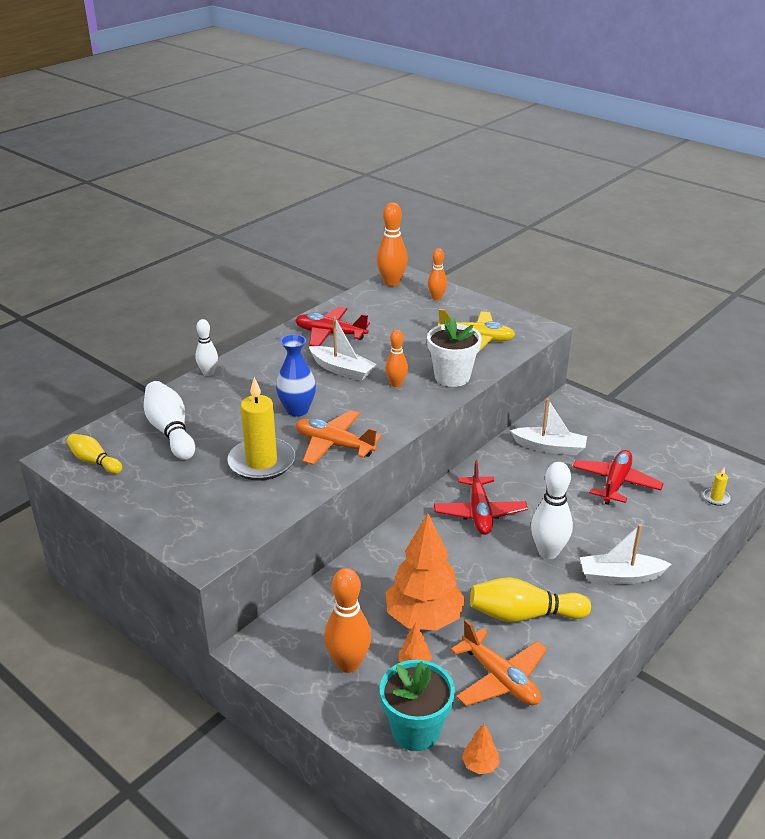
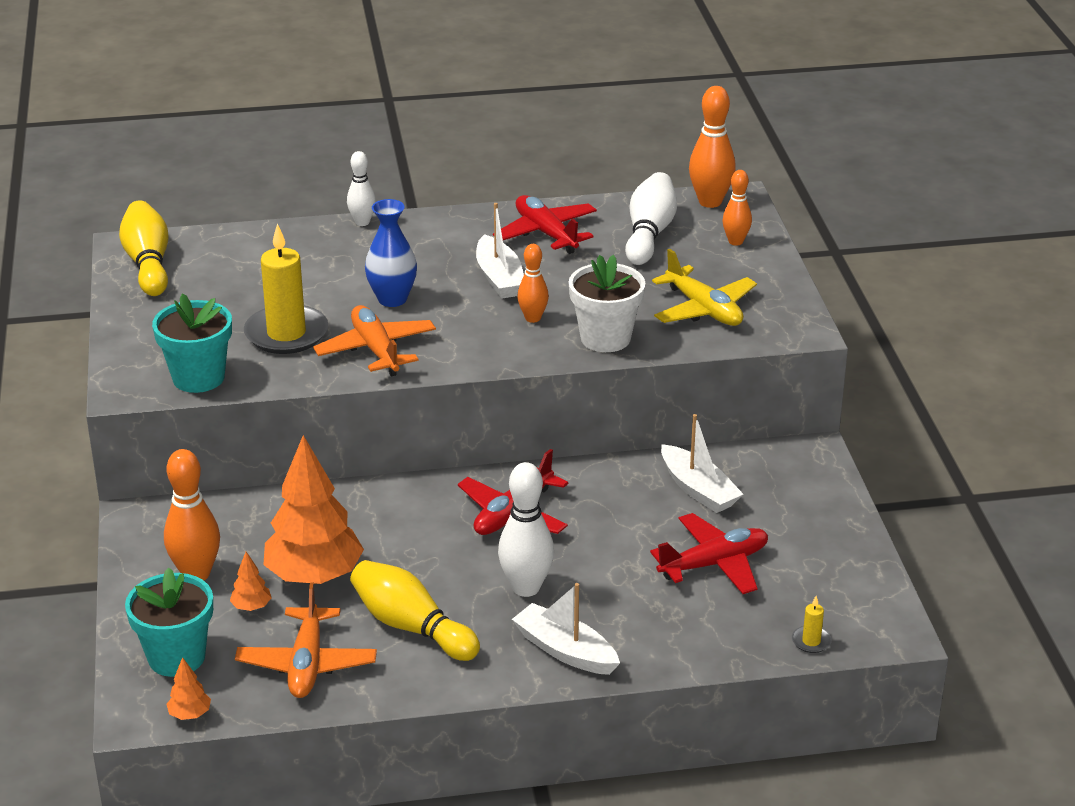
camera: 40 degrees right, 0 degrees up
(94, 461) = (148, 264): yellow bowling pin -> yellow bowling pin, size x1.63
(170, 431) = (248, 266): white bowling pin -> white bowling pin (649, 234)
(244, 520) = (198, 378): none -> turquoise flower pot

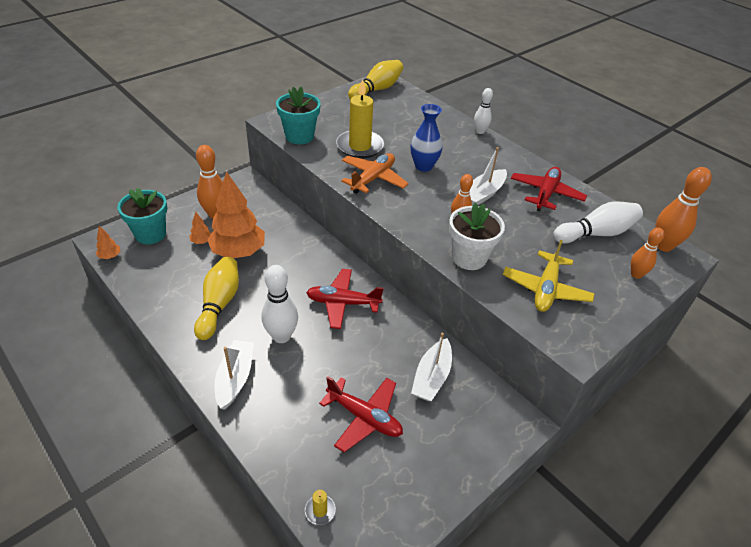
camera: 55 degrees right, 10 degrees up
(307, 664) = (168, 279): orange plane -> none

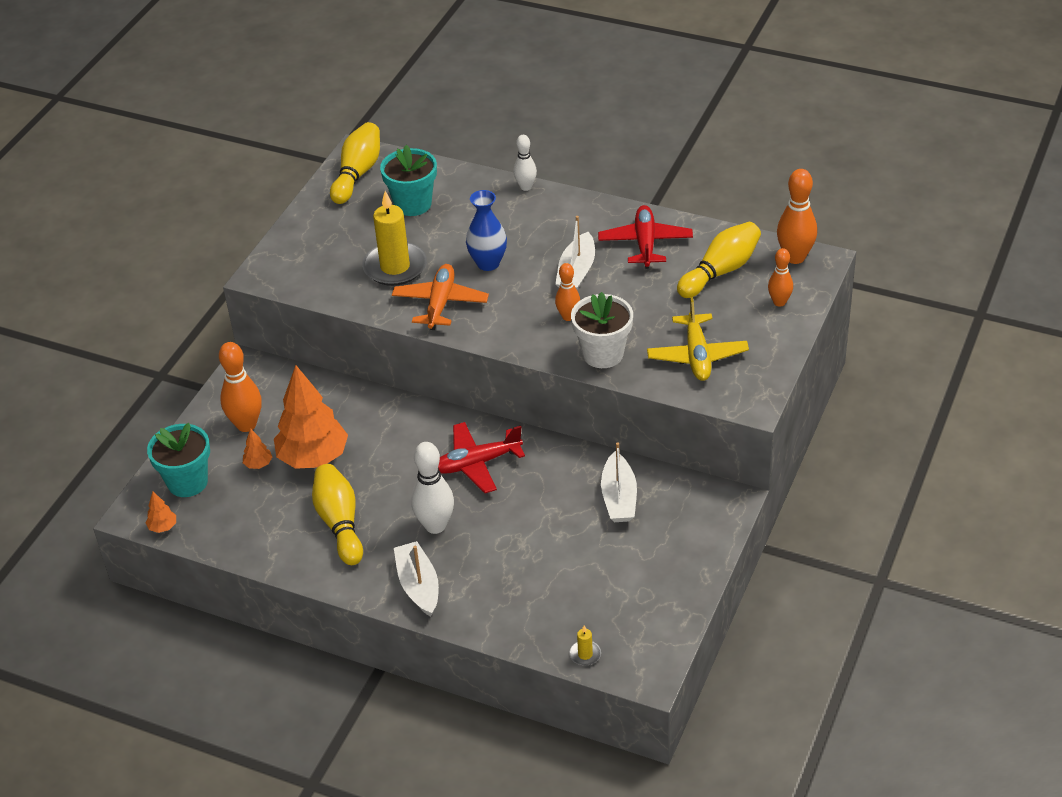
camera: 20 degrees left, 0 degrees up
(299, 136) = (311, 282): turquoise flower pot -> turquoise flower pot (413, 204)
(364, 417) = (575, 563): red plane -> none
(596, 233) = (720, 271): white bowling pin -> yellow bowling pin

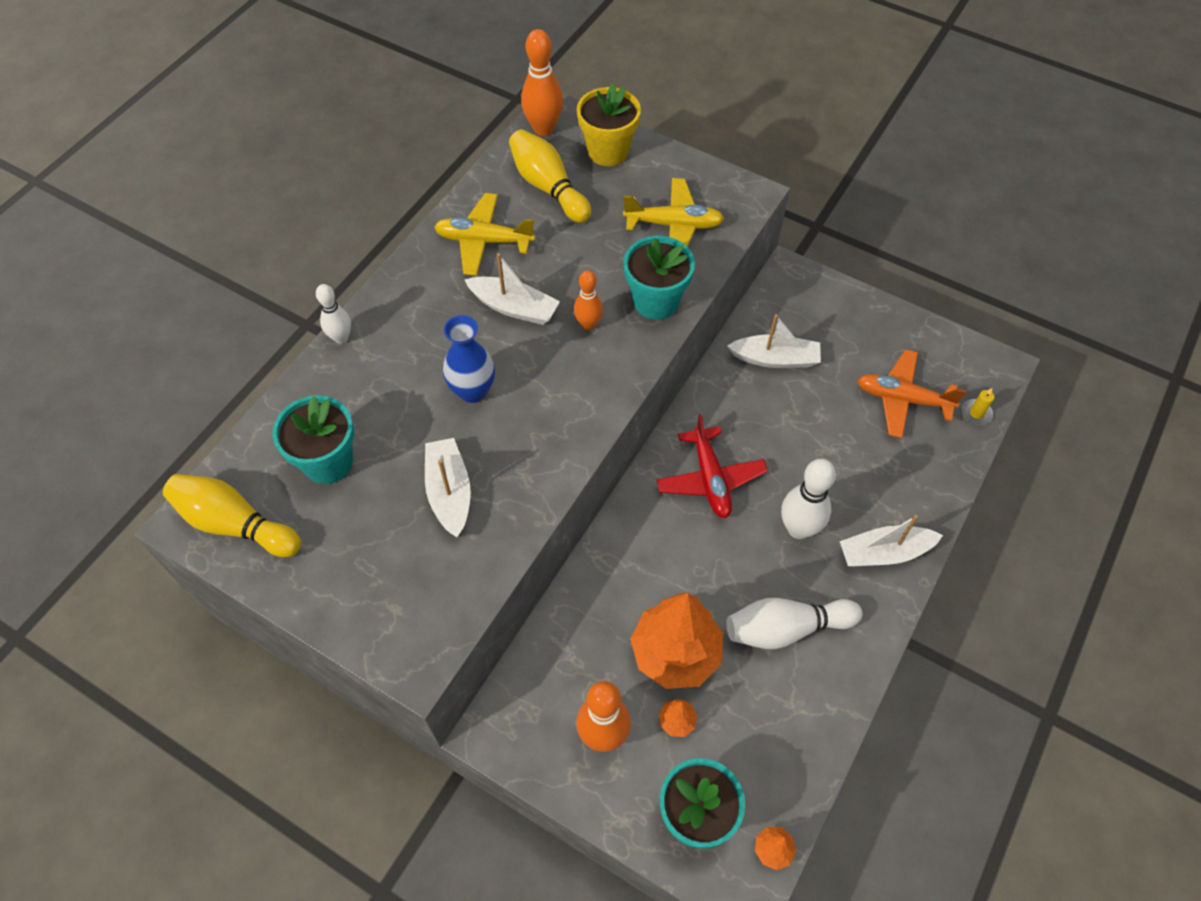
camera: 85 degrees left, 15 degrees up
(340, 523) = (786, 629): yellow bowling pin -> white bowling pin
(395, 267) = (449, 492): yellow candle -> white boat
(440, 303) = (533, 448): orange plane -> orange plane (902, 399)
(603, 354) = (656, 301): white flower pot -> turquoise flower pot
(645, 243) = (484, 241): red plane -> yellow plane
(779, 302) = (608, 151): orange bowling pin -> yellow flower pot

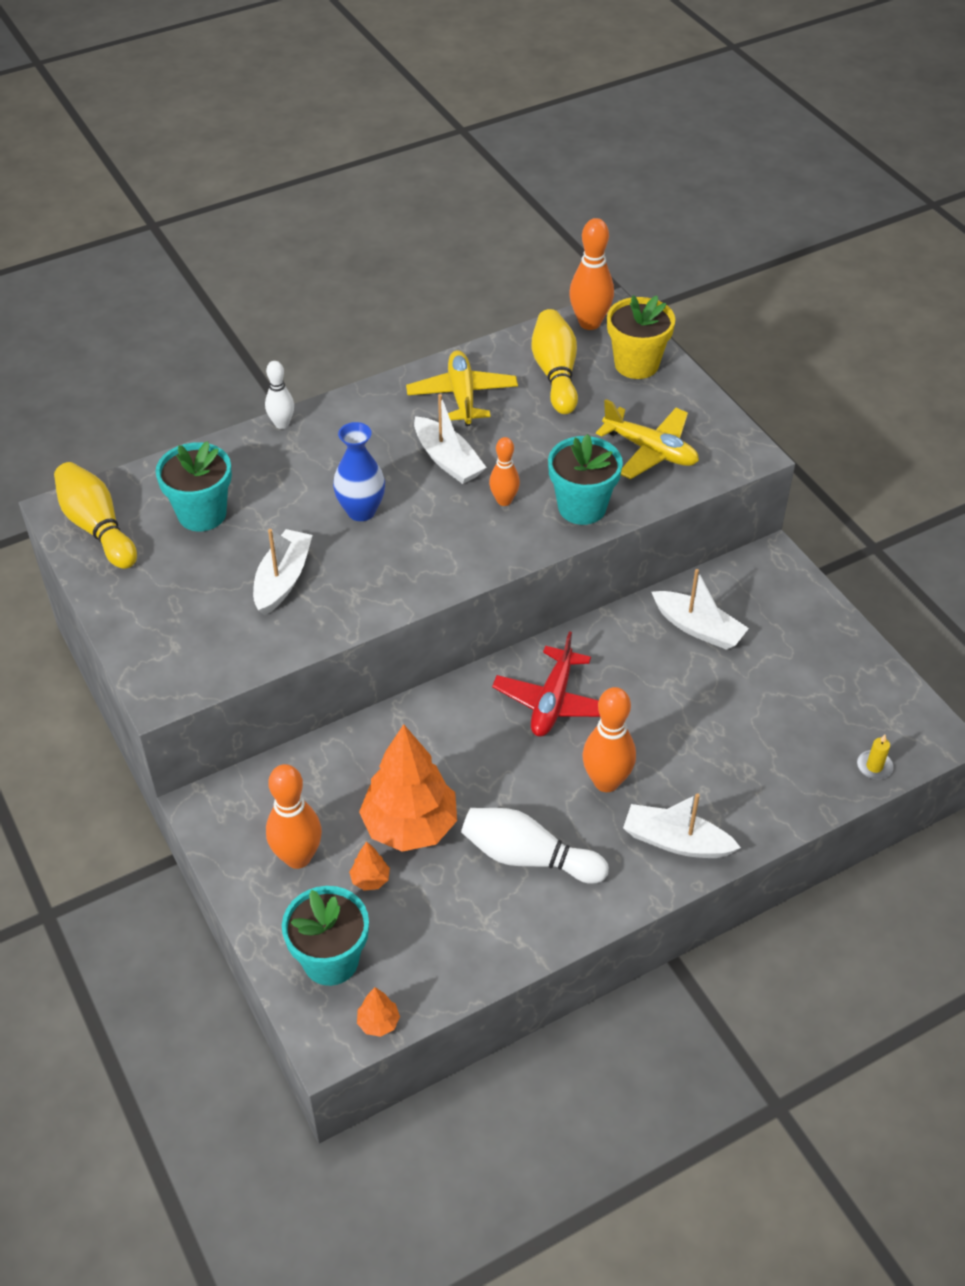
camera: 30 degrees right, 10 degrees down
(484, 241) = (462, 396): yellow plane -> yellow plane turned 45 degrees clockwise
(798, 528) = (606, 781): white bowling pin -> orange bowling pin
(902, 399) = (804, 719): orange plane -> none

